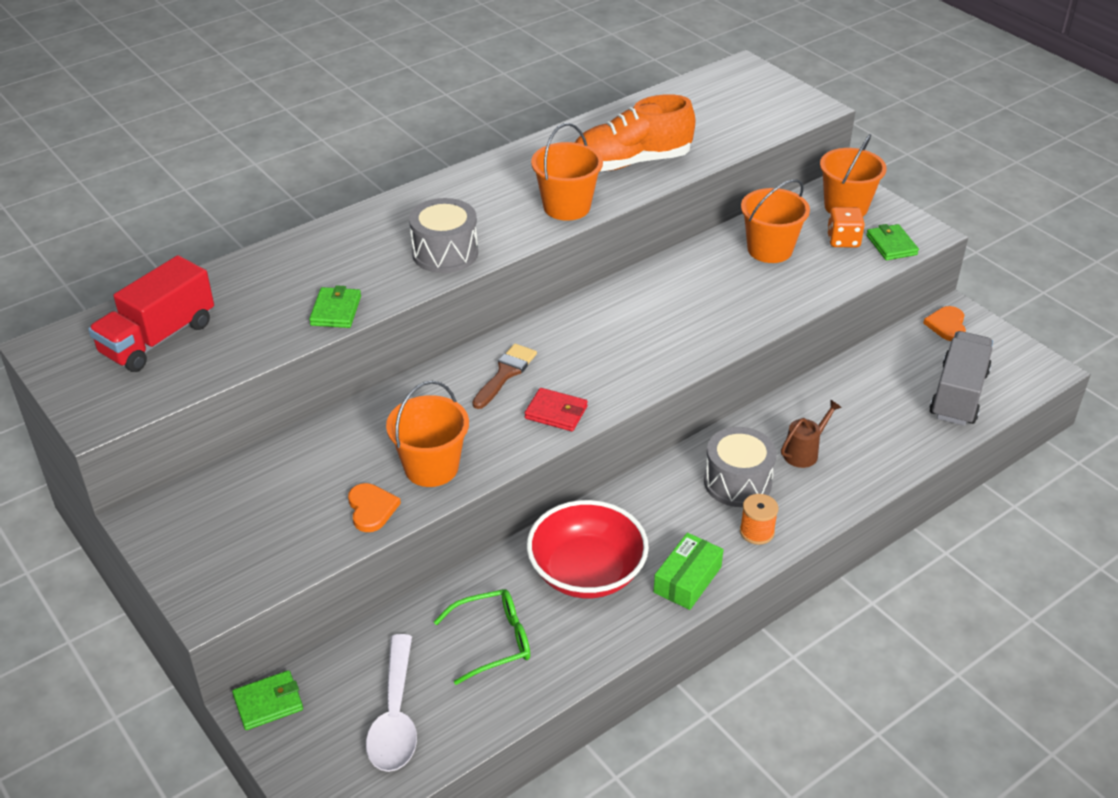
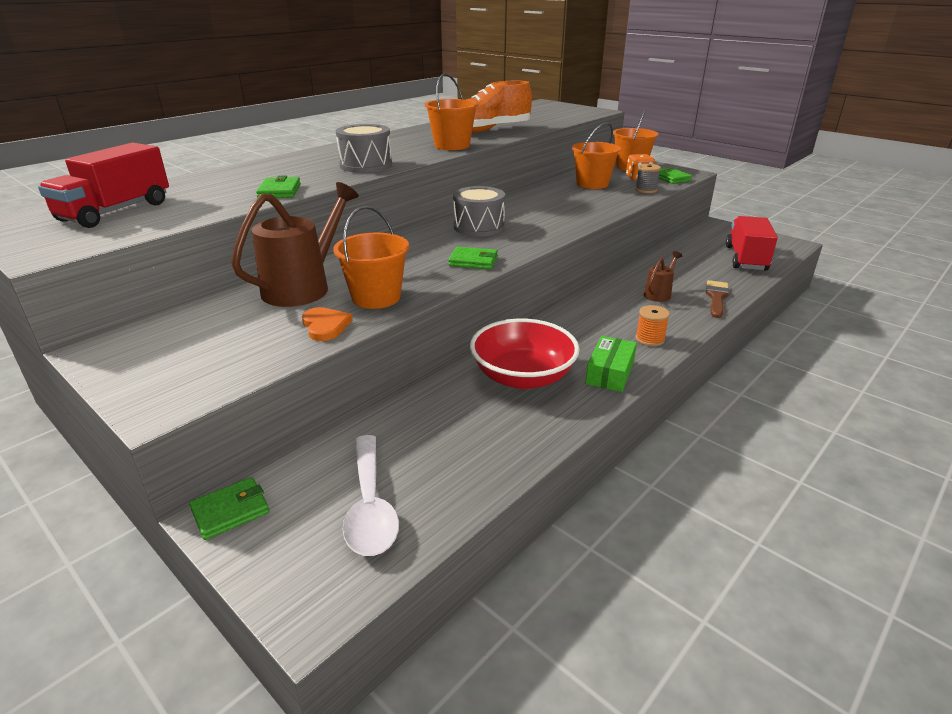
camera: 10 degrees left, 10 degrees down
(355, 439) = (304, 287): none -> brown watering can
(493, 641) = (454, 433): green glasses -> none
(505, 374) = (425, 245): brown brush -> brown brush (716, 297)
(556, 412) = (473, 261): red wallet -> green wallet
(737, 482) = (619, 313): grey drum -> grey drum (479, 227)
(839, 273) = (646, 190): none -> grey spool
(947, 325) = (714, 230): orange heart -> none
(958, 395) = (746, 259): grey truck -> red truck

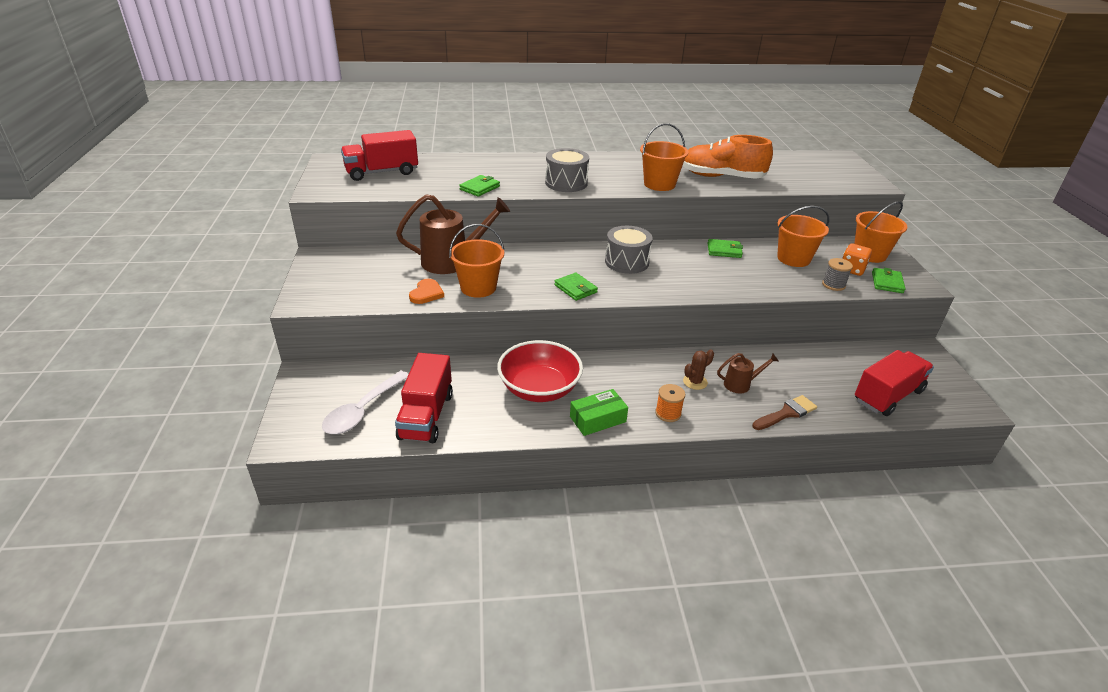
camera: 40 degrees right, 5 degrees up
(230, 511) = (310, 374): green wallet -> green wallet (724, 250)
(454, 465) = (426, 416): none -> red truck
(628, 308) = (695, 382): none -> brown cactus

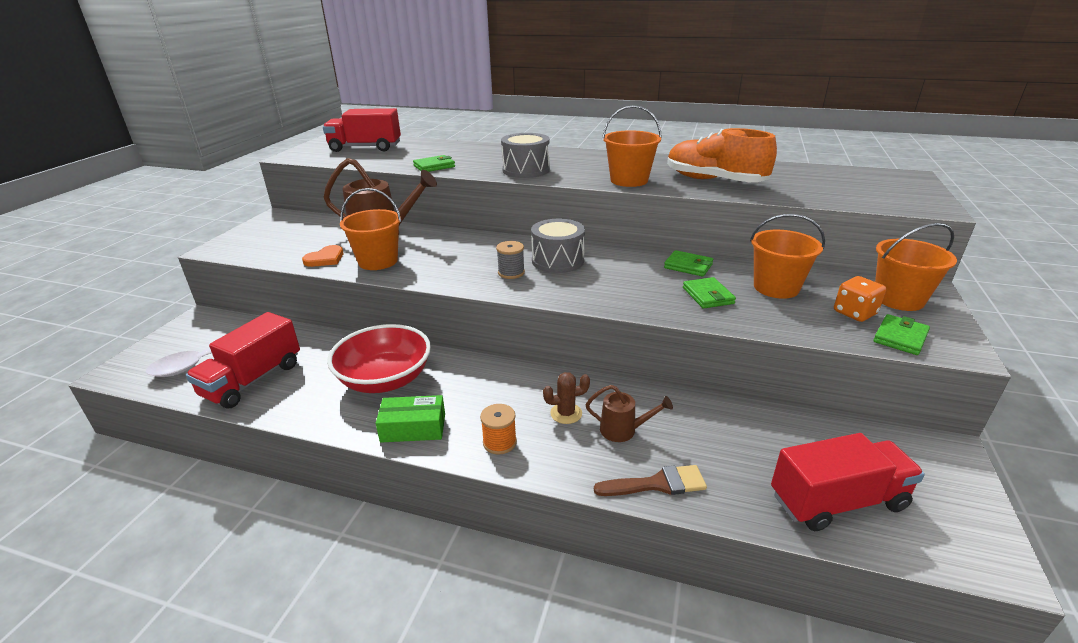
camera: 25 degrees right, 5 degrees down
(575, 289) = (473, 277): green wallet -> green wallet (708, 296)
(833, 285) = (810, 326): grey spool -> grey spool (511, 273)

